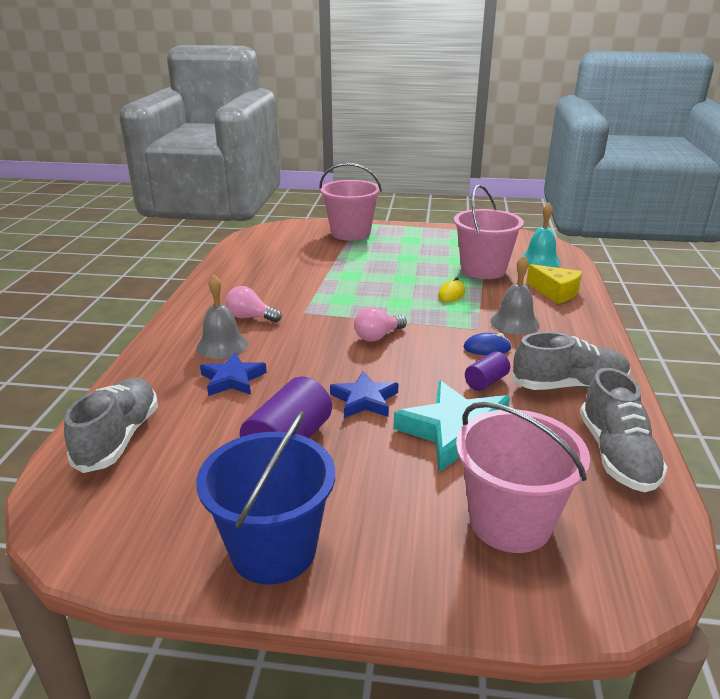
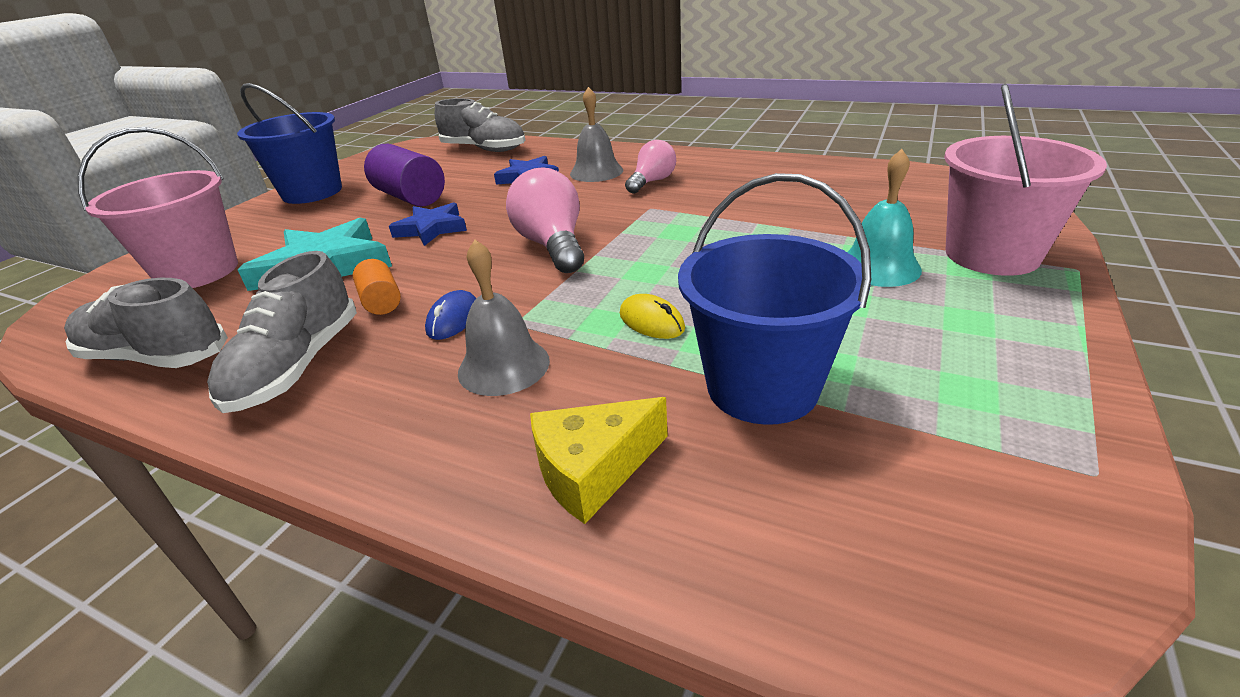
camera: 110 degrees right, 5 degrees up
(377, 336) = (552, 245): pink light bulb -> pink light bulb, size x1.56
(483, 270) = (762, 387): pink bucket -> blue bucket
(486, 382) = (381, 301): purple cylinder -> orange cylinder
(540, 260) = (816, 519): turquoise bell -> turquoise bell (879, 267)

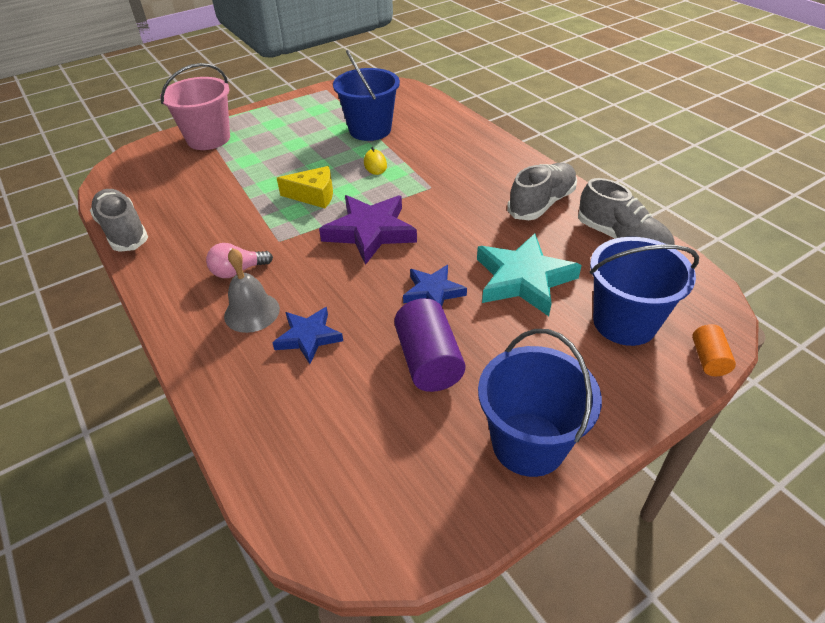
camera: 150 degrees left, 10 degrees up
(198, 272) = (624, 322): pink bucket -> blue bucket
(381, 301) = (491, 229): orange cylinder -> orange cylinder (708, 359)
(453, 319) = (458, 200): blue mouse -> none
(484, 149) = (289, 451): grey shoe -> grey shoe (123, 231)
(503, 366) = (450, 169): grey bell -> none
(552, 245) = (370, 232): pink light bulb -> purple star
(593, 470) = (444, 128): yellow cheese -> yellow cheese (314, 195)
(879, 267) = (255, 151): turquoise bell -> none

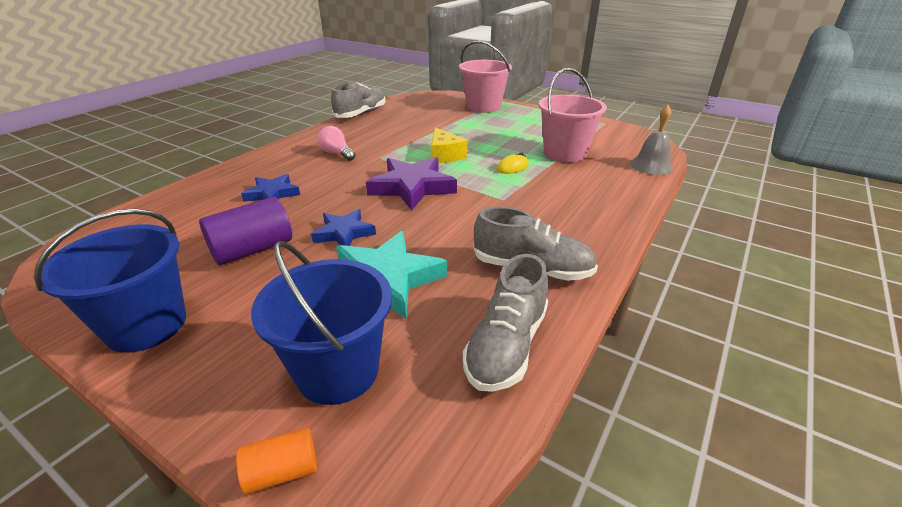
camera: 65 degrees right, 10 degrees down
(252, 312) = (294, 169): grey bell -> grey bell (651, 165)
(370, 130) = (565, 153): blue bucket -> pink bucket

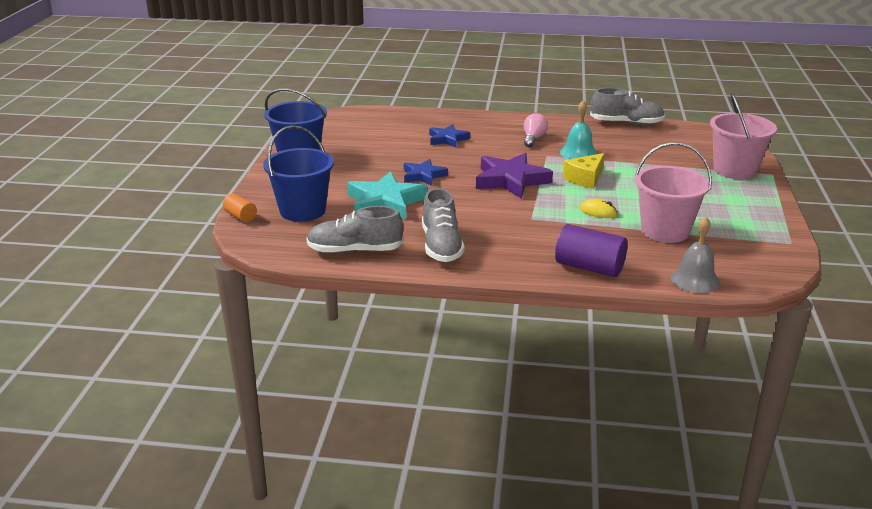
camera: 65 degrees right, 5 degrees down
(253, 249) = (380, 156): purple cylinder -> purple cylinder (589, 267)
(391, 144) = (578, 153): none -> turquoise bell

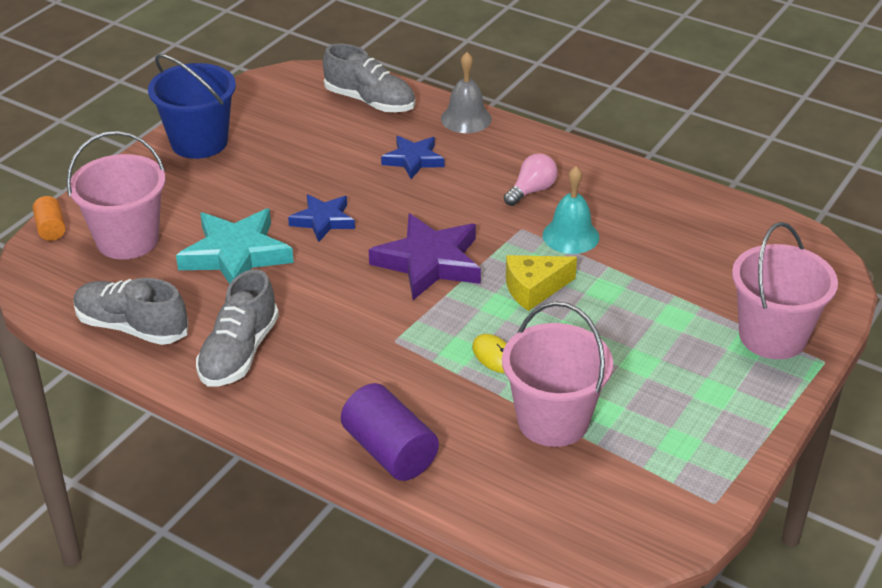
camera: 25 degrees right, 10 degrees up
(302, 210) = (127, 240): blue bucket -> pink bucket
(626, 123) = (698, 195): grey shoe -> grey shoe (370, 101)
(695, 280) = (508, 521): grey bell -> grey bell (466, 118)

